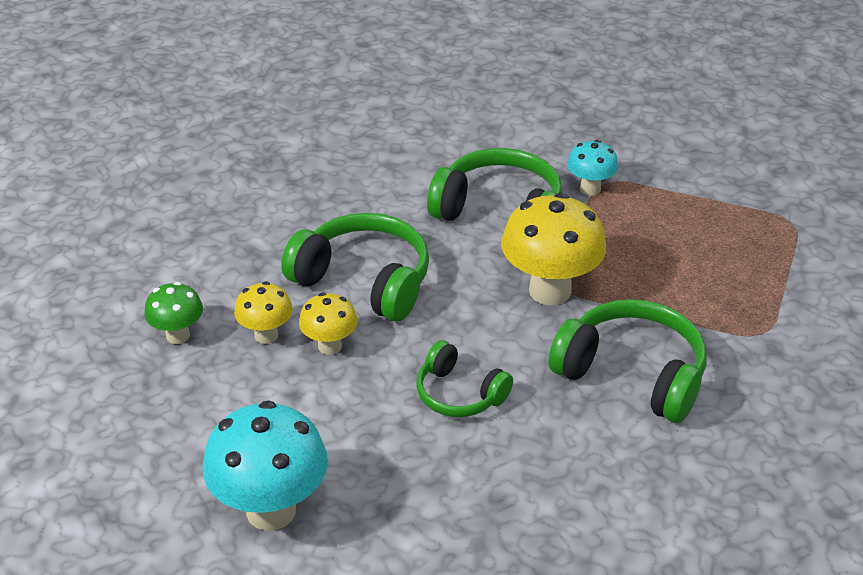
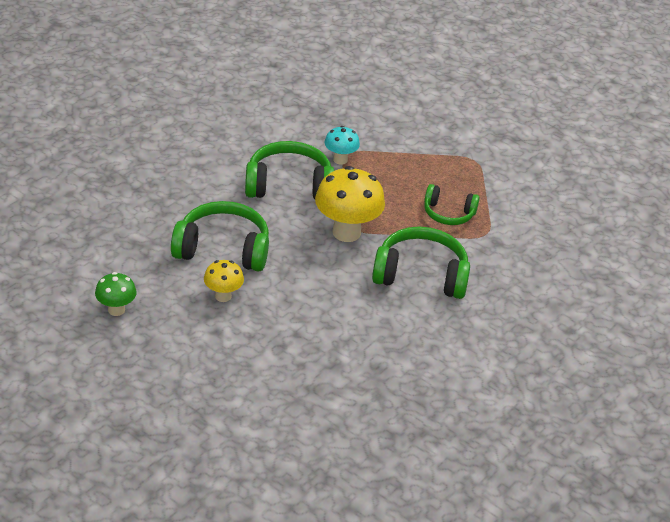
camera: 25 degrees left, 0 degrees up
(266, 335) = (177, 297): yellow mushroom -> none
(271, 510) = (241, 405): turquoise mushroom -> none
(459, 394) = (321, 309): green headphones -> green headphones (448, 213)

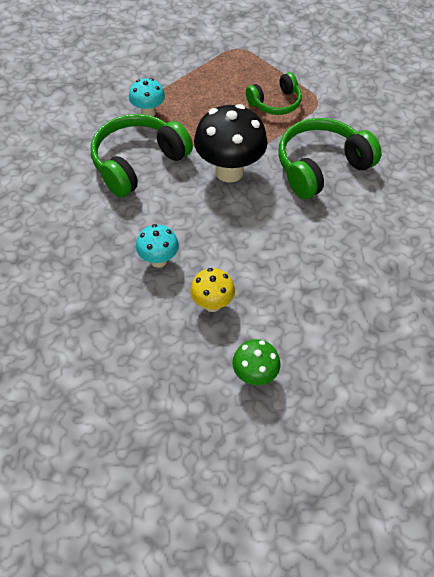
camera: 40 degrees left, 15 degrees up
(116, 310) = (144, 395): green mushroom -> green mushroom (254, 375)
(223, 249) = (158, 260): green headphones -> turquoise mushroom
(346, 232) = (229, 171): yellow mushroom -> black mushroom

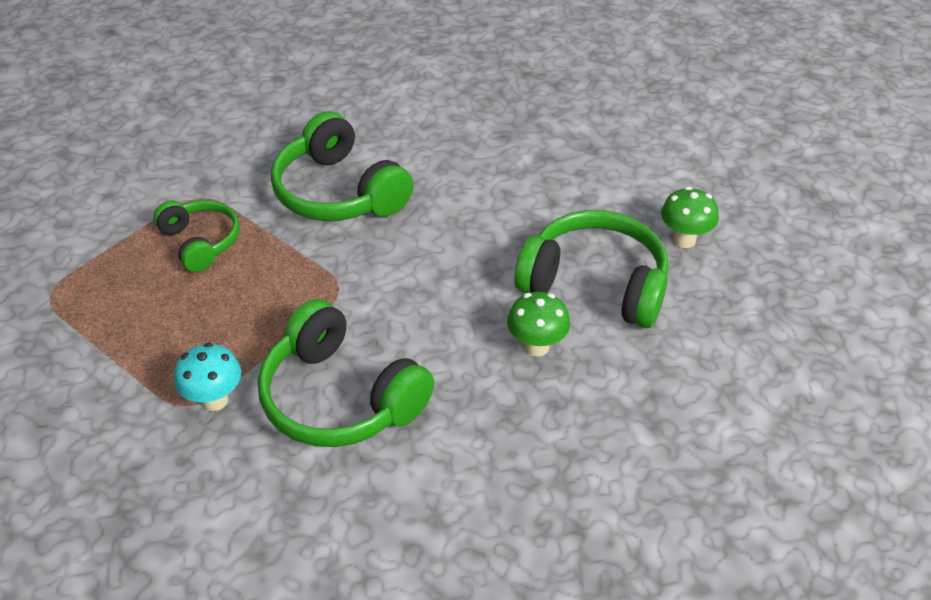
camera: 95 degrees left, 10 degrees down
(158, 260) = (536, 346): turquoise mushroom -> green mushroom
(212, 304) = (595, 284): yellow mushroom -> green headphones
(229, 171) = (353, 284): black mushroom -> none

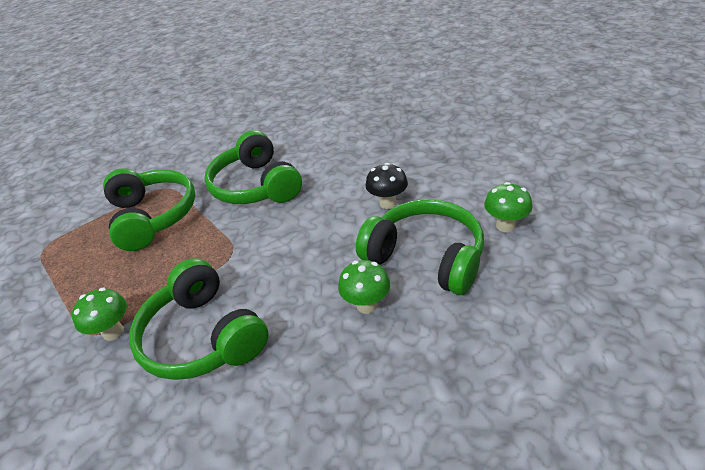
camera: 15 degrees right, 5 degrees down
(201, 242) = (153, 217): green headphones -> green headphones, size x1.66
(215, 400) = (113, 332): turquoise mushroom -> green mushroom
(530, 214) = (388, 203): none -> black mushroom

